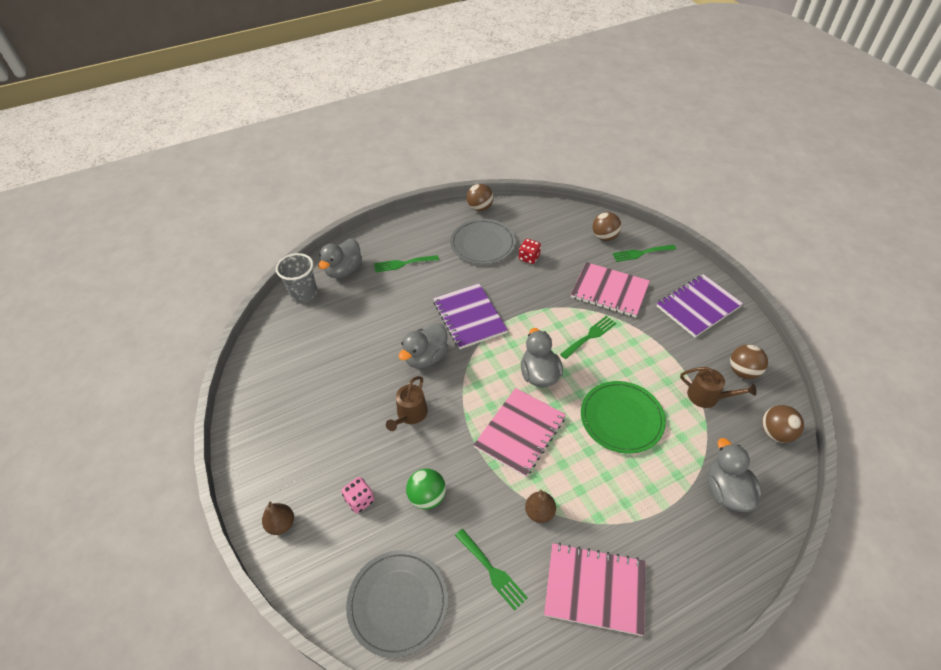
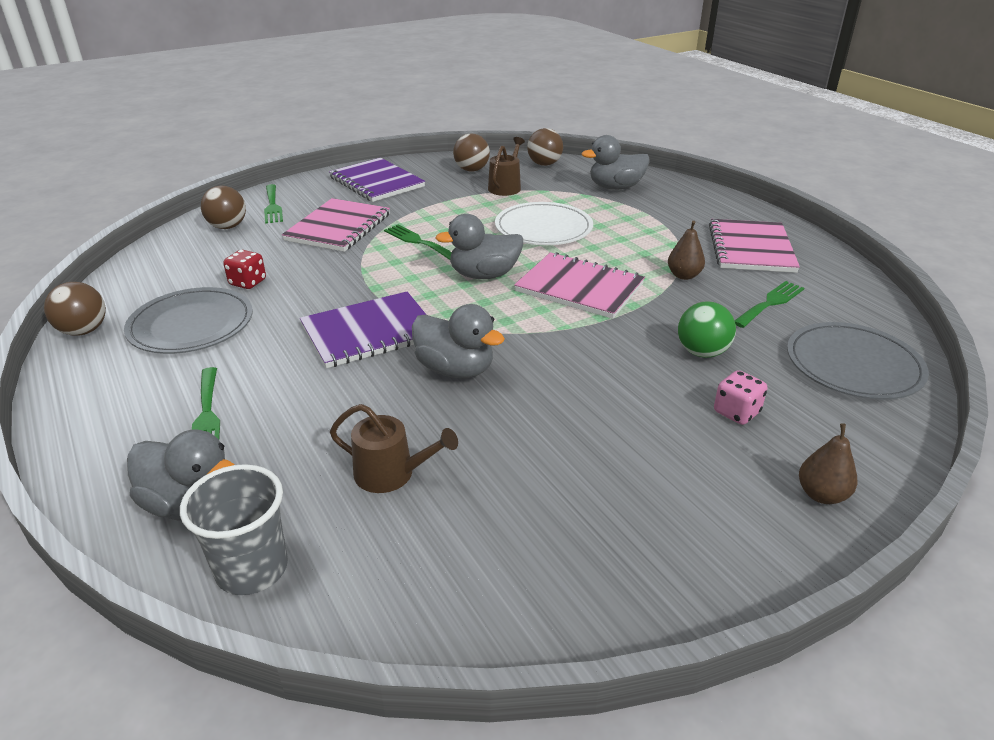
camera: 95 degrees left, 15 degrees down
(410, 414) = (572, 377): brown watering can -> brown watering can (391, 474)
(621, 418) = (543, 228): green plate -> white plate

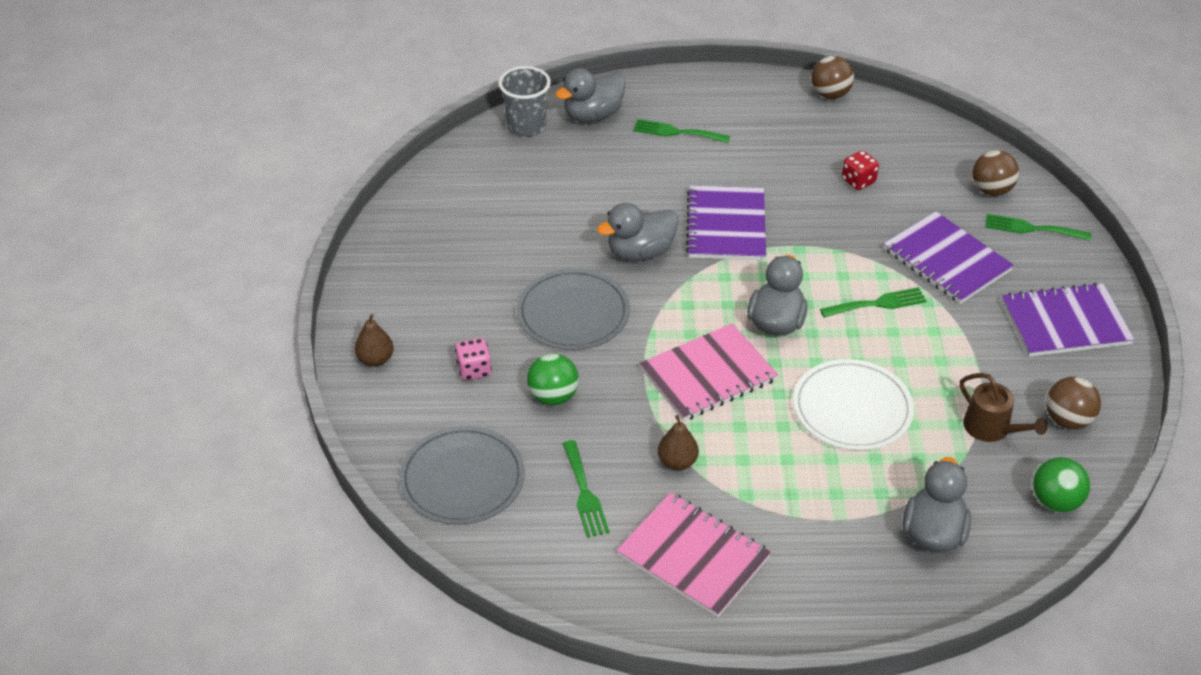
camera: 120 degrees right, 10 degrees up
(191, 325) = (803, 142): grey plate -> grey plate (573, 313)
(338, 227) = (946, 260): pink notebook -> purple notebook
(391, 474) = (555, 190): brown watering can -> none
(544, 164) = (1055, 502): brown ball -> green ball

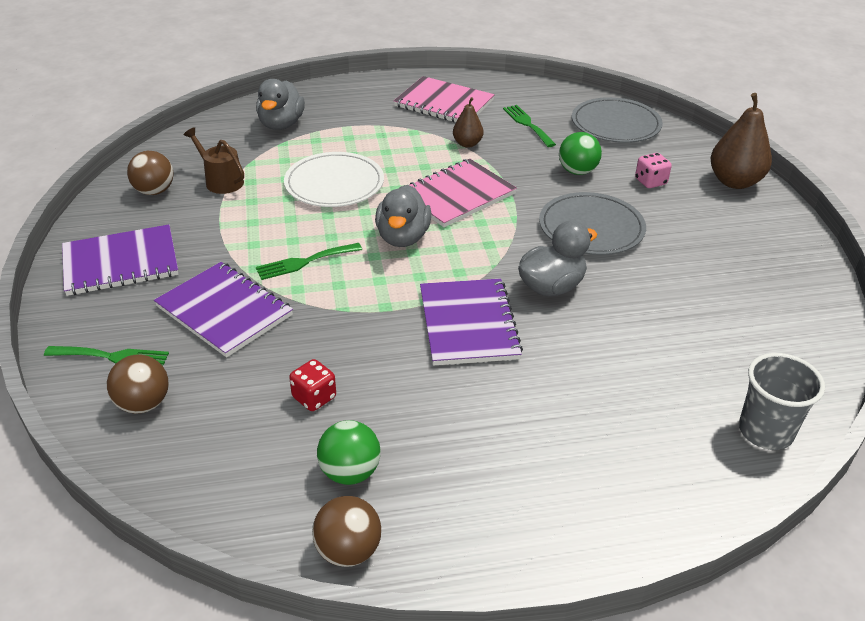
camera: 170 degrees right, 5 degrees down
(375, 359) = (734, 182): brown pear -> brown pear, size x1.78
(593, 115) = (688, 462): grey duck -> none
(676, 132) = (563, 446): green fork -> none
(1055, 502) = (187, 145): green ball -> green ball (350, 472)

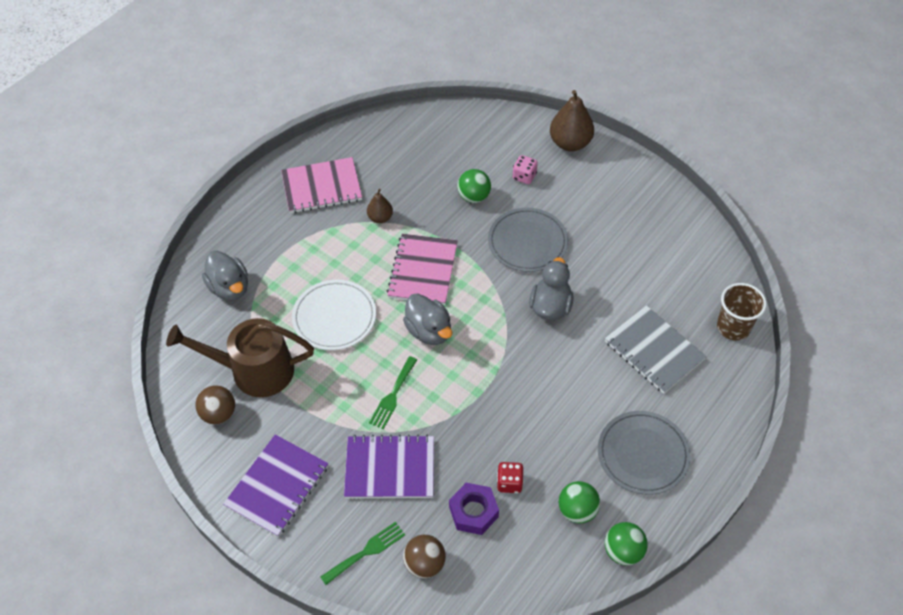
camera: 40 degrees left, 15 degrees up
(221, 181) = (254, 370): brown watering can -> brown watering can, size x1.87
(246, 396) = (473, 512): none -> purple nut
(348, 550) = (623, 551): brown ball -> green ball
(468, 324) = (534, 368): purple notebook -> none
(527, 124) = (399, 171): green fork -> none
(615, 124) = (455, 133): grey plate -> grey plate (643, 454)
(628, 390) = (654, 351): none -> grey notebook
(765, 431) = (733, 327): grey cup -> brown cup

